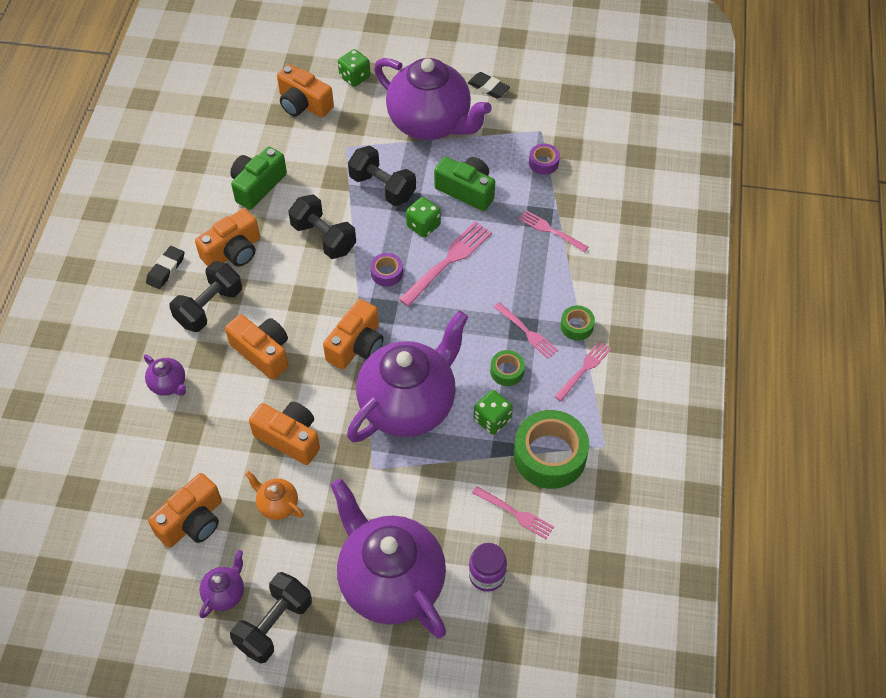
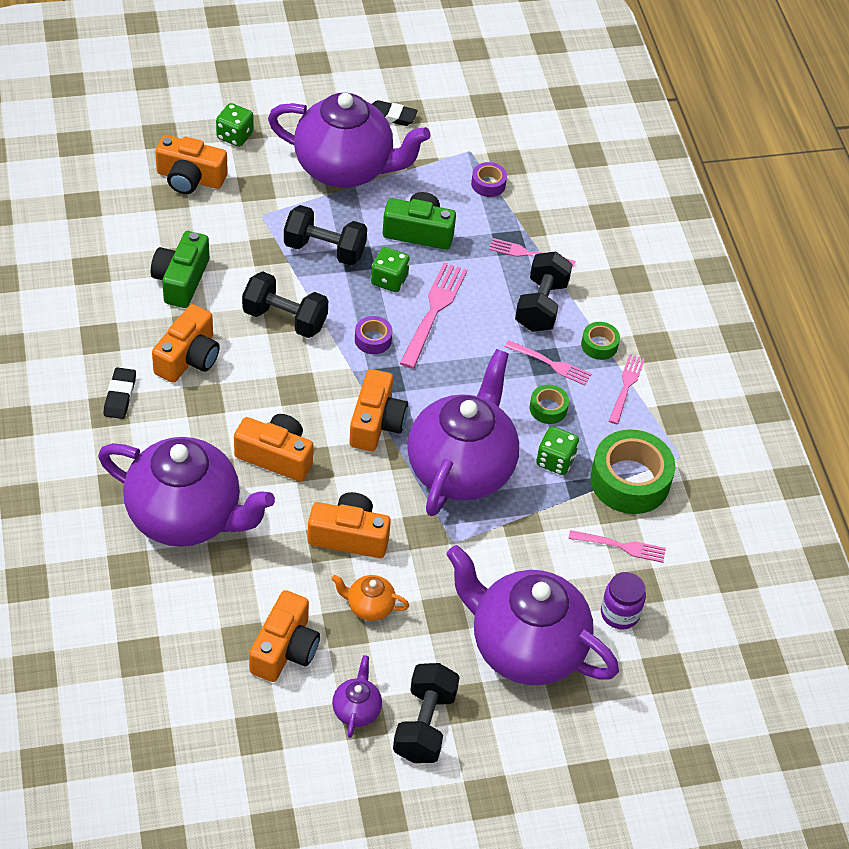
camera: 25 degrees left, 5 degrees down
(169, 384) = (186, 517): purple teapot -> purple teapot, size x2.45
(209, 307) = (192, 424): black dumbbell -> black dumbbell (541, 306)

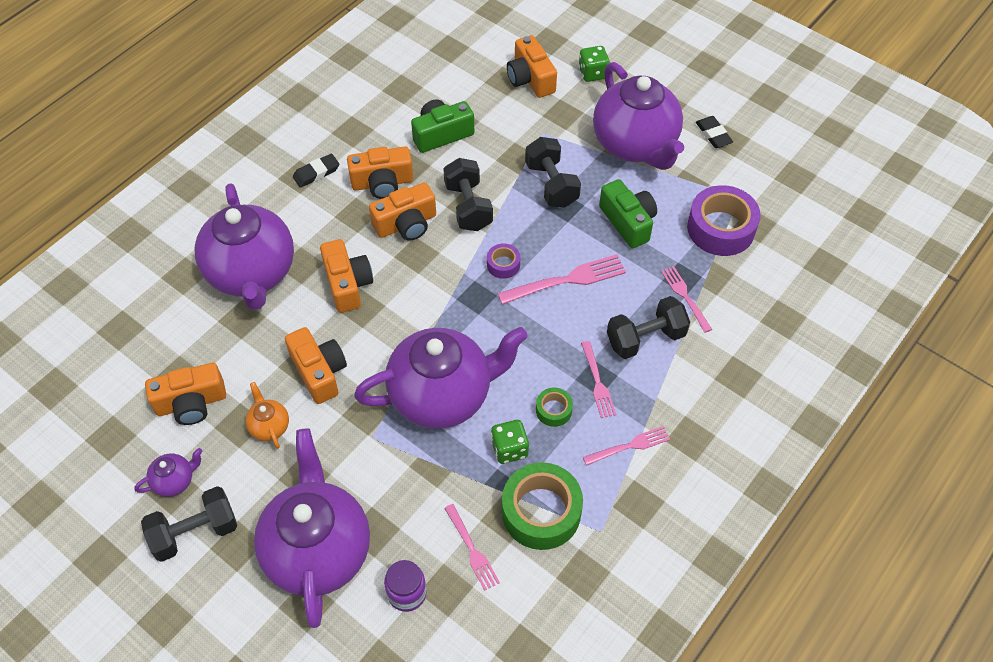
camera: 55 degrees right, 5 degrees up
(376, 423) = (432, 318): orange camera -> orange camera (406, 224)
(389, 280) = (565, 236): green dice -> none
(488, 184) = (721, 228): purple tape -> purple tape, size x2.06
(599, 345) = (650, 400): green tape -> none

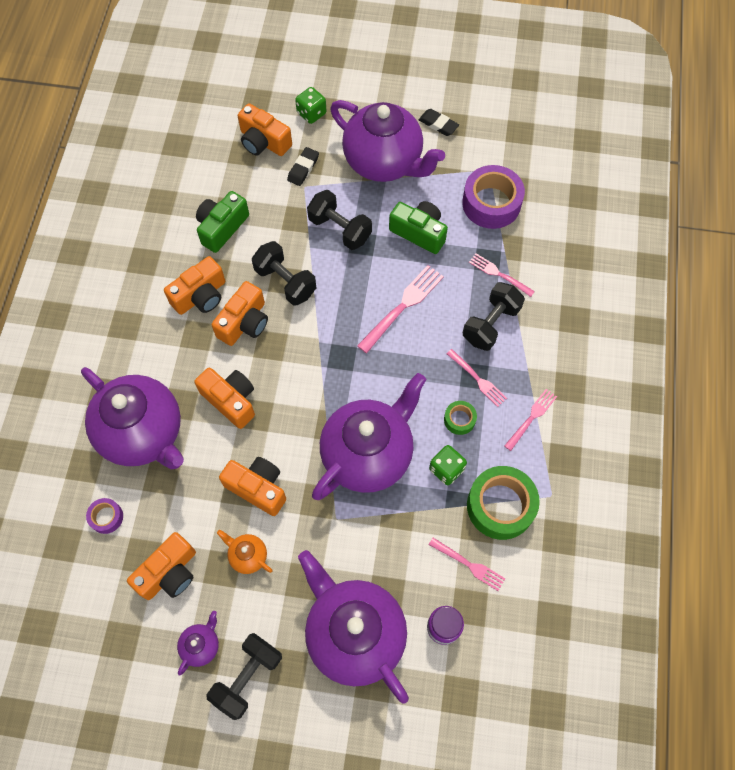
camera: 30 degrees left, 10 degrees up
(316, 173) = (138, 314): black eraser -> black eraser (303, 168)
(503, 264) = (345, 318): purple tape -> purple tape (106, 517)

